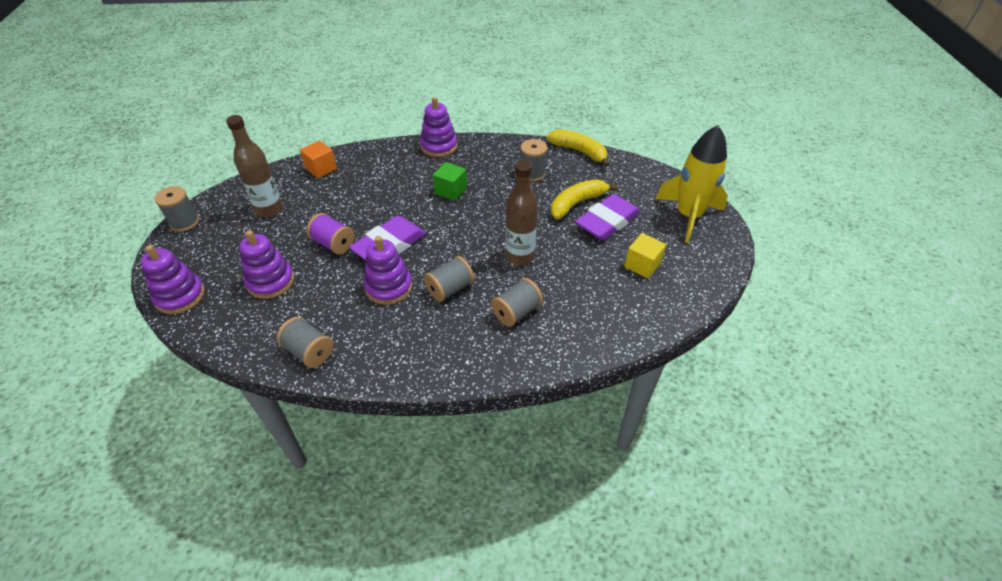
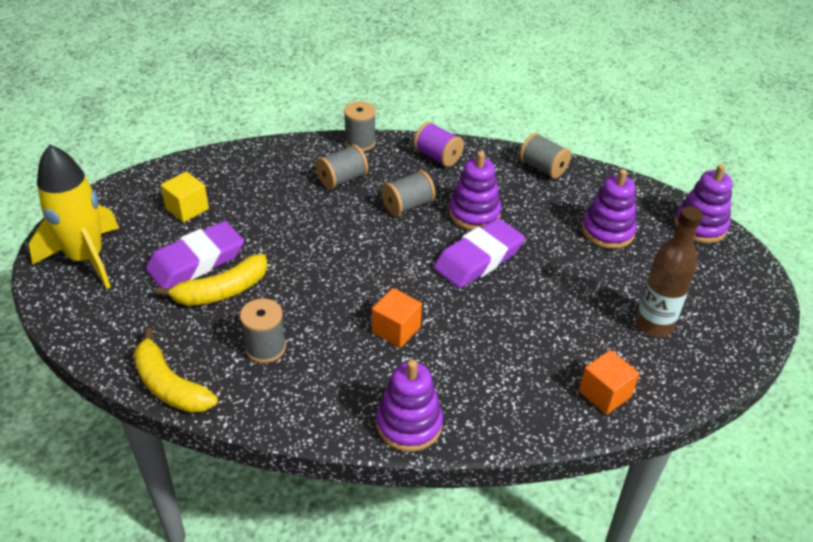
camera: 175 degrees left, 5 degrees down
(184, 222) = (761, 316): grey spool -> grey spool (360, 143)
(333, 244) = (548, 267): purple spool -> purple spool (437, 157)
(450, 191) = (396, 329): green cube -> orange cube
(520, 256) = (322, 231): brown bottle -> none

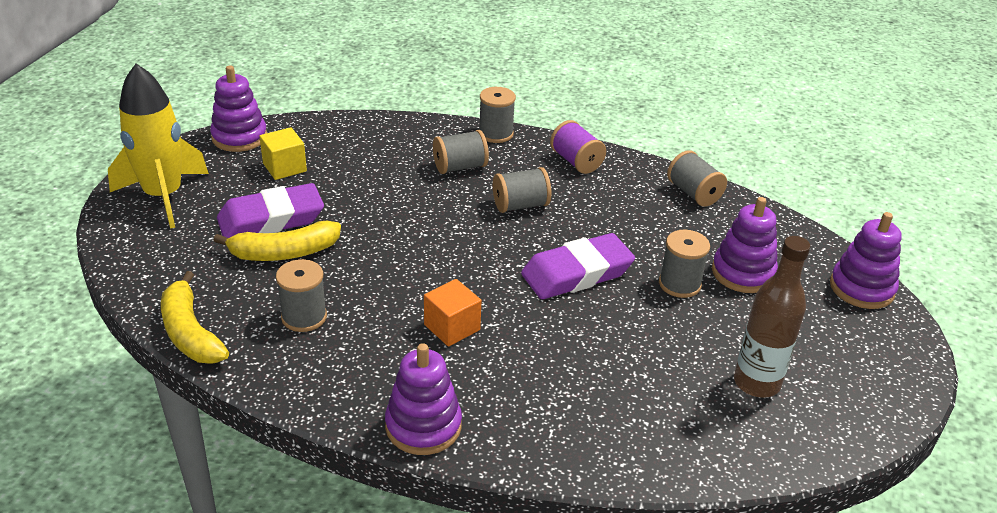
camera: 15 degrees right, 5 degrees down
(474, 214) = (592, 226): purple stacking toy -> purple stacking toy (239, 137)
(563, 251) = (679, 284): none -> grey spool
(605, 394) = (664, 444): orange cube -> none

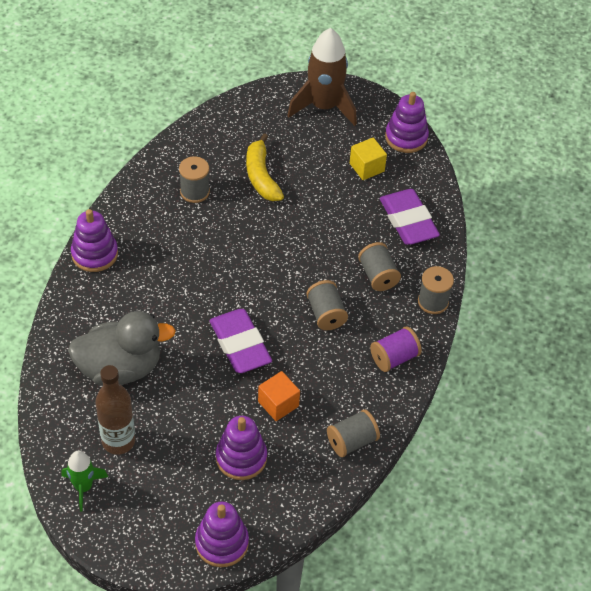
camera: 90 degrees right, 15 degrees up
(164, 196) = (324, 107): yellow rocket -> brown rocket
(190, 333) = (181, 140): yellow banana -> none
(271, 219) = (300, 166): purple eraser -> purple eraser (408, 221)
(452, 327) = (182, 268): orange cube -> orange cube (278, 404)
(637, 386) = (120, 368): none -> grey duck
(679, 284) = (227, 411): grey spool -> none
(840, 415) = (83, 487): none -> green rocket

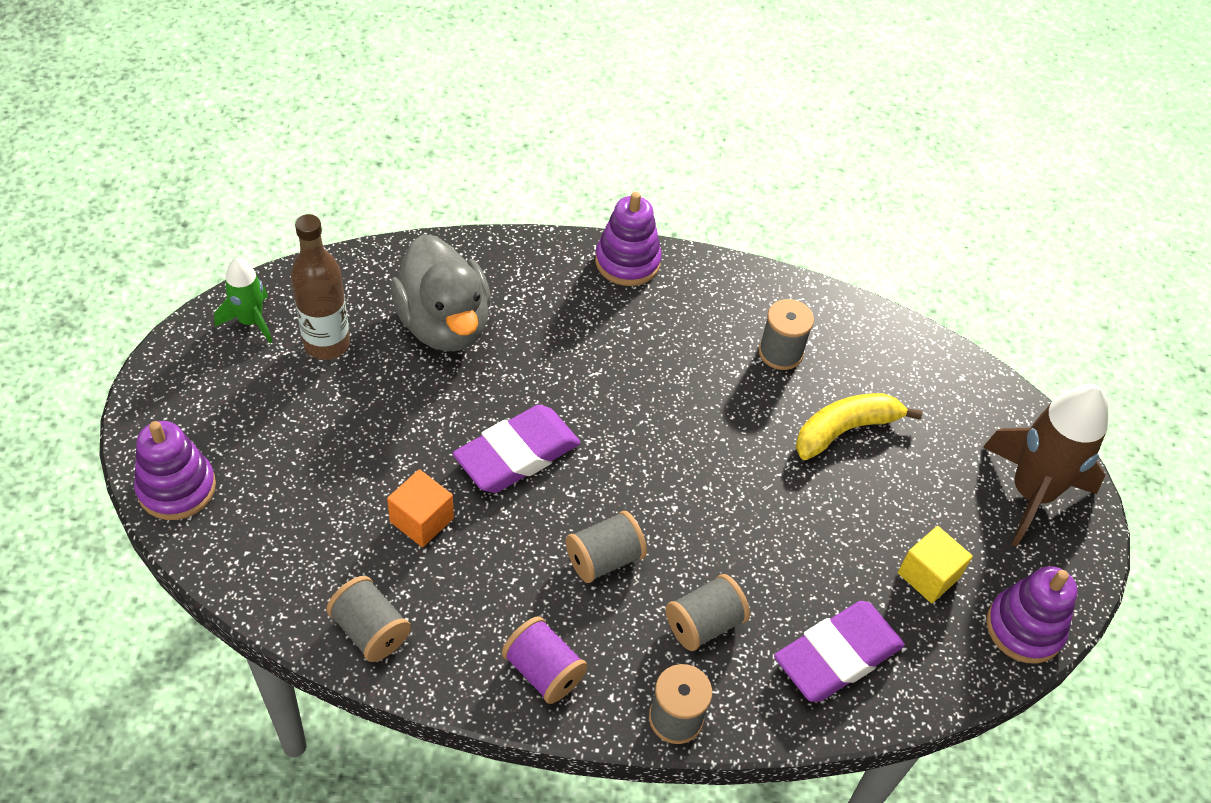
camera: 75 degrees right, 0 degrees up
(241, 458) = (320, 488): purple stacking toy -> none

